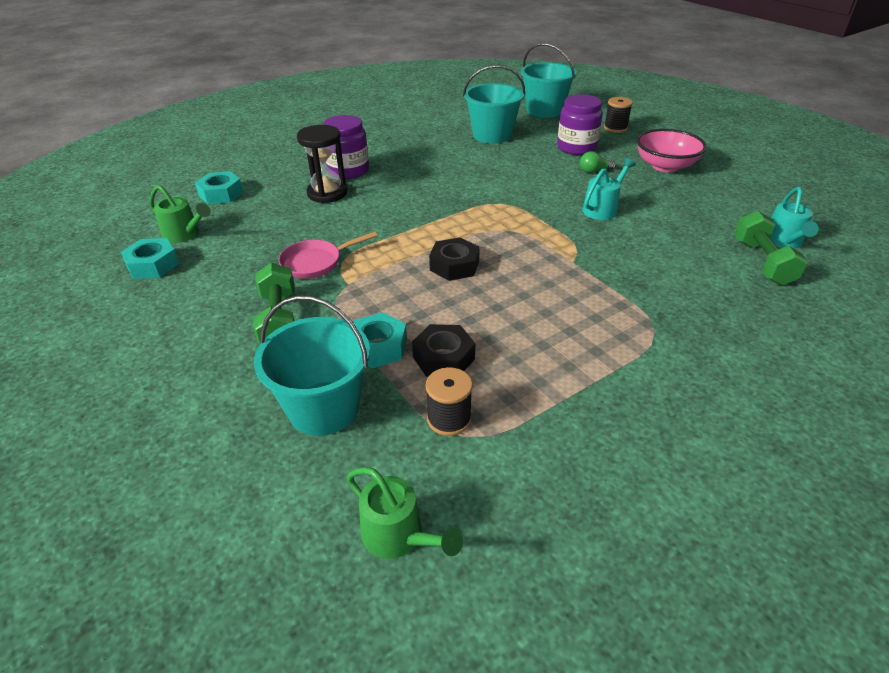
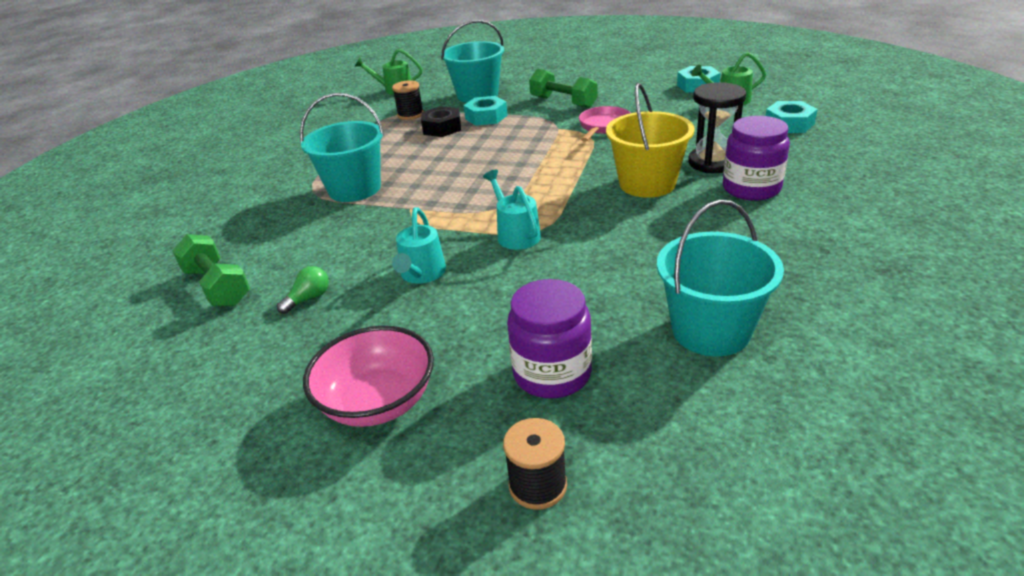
camera: 145 degrees right, 5 degrees down
(390, 199) = (647, 184): none -> yellow bucket
(454, 266) = (502, 165): black nut -> none
(544, 110) = (740, 471): turquoise bucket -> turquoise bucket (354, 189)
(594, 171) = (480, 332): green light bulb -> green light bulb (309, 298)
(784, 242) = (187, 326): turquoise watering can -> turquoise watering can (515, 234)

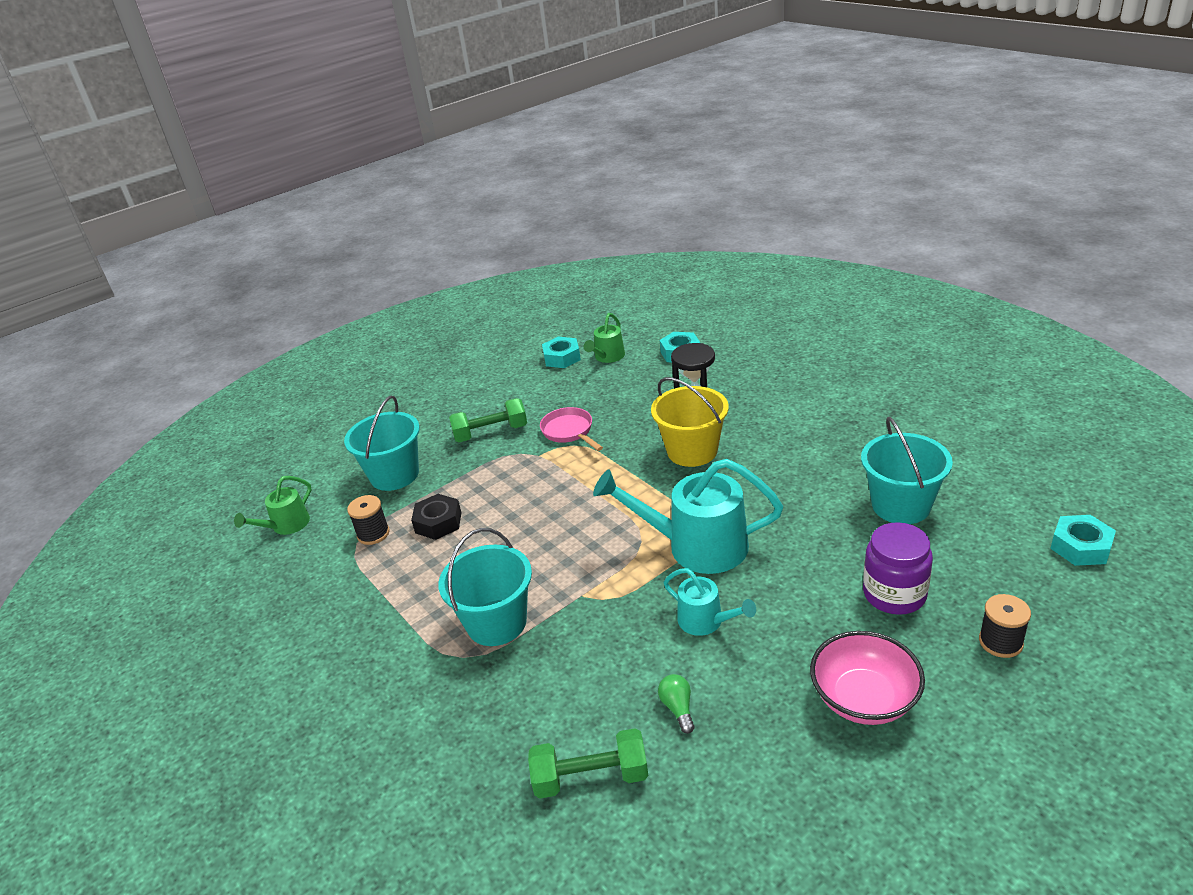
camera: 55 degrees left, 0 degrees up
(486, 117) = (454, 487): turquoise nut -> turquoise nut (1080, 547)
(515, 234) = (695, 546): turquoise watering can -> turquoise watering can, size x1.89
(751, 188) = (751, 411): purple jar -> none

